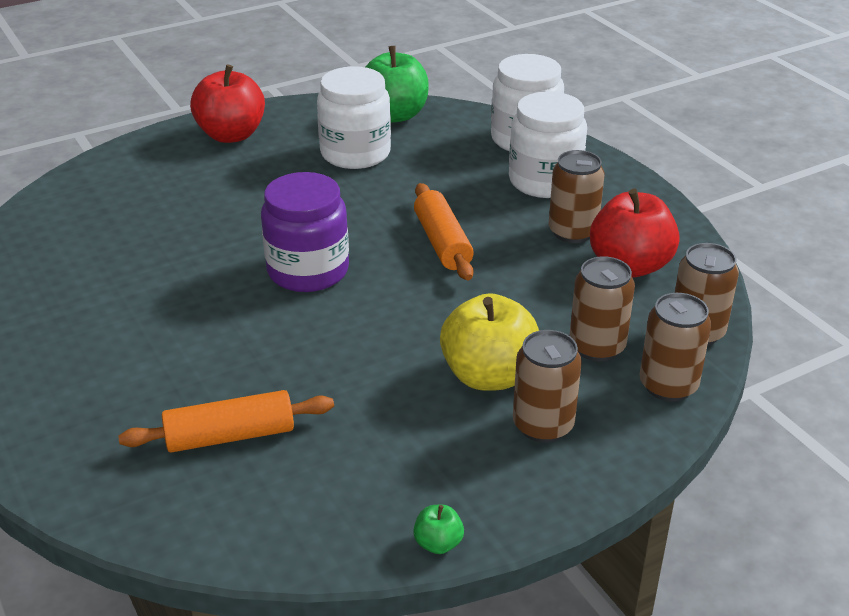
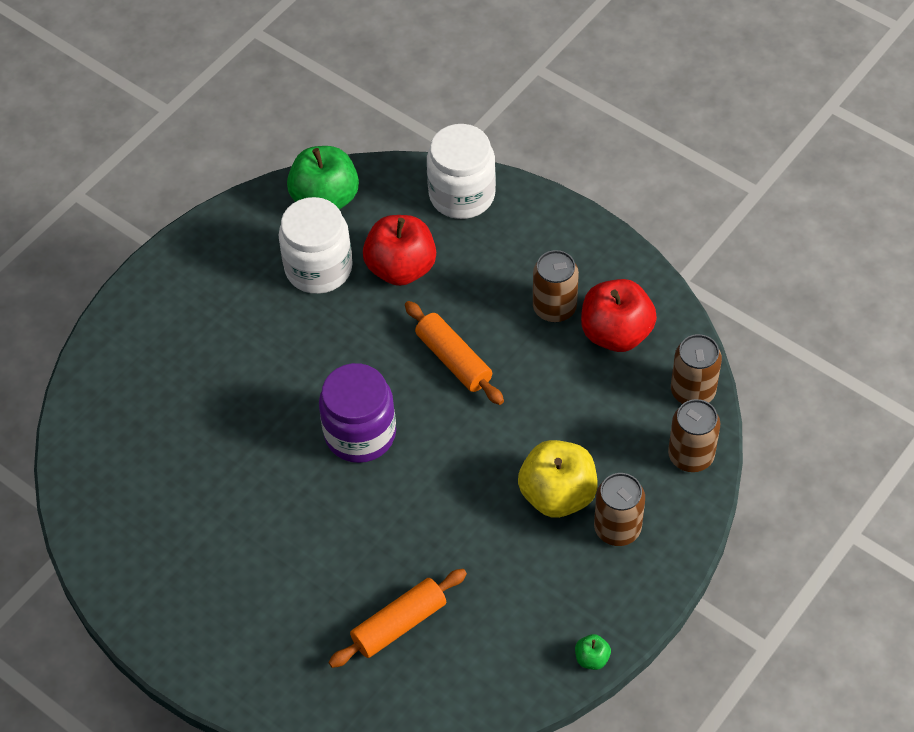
camera: 20 degrees left, 20 degrees up
(231, 135) = (188, 281): red apple -> red apple (401, 268)
(545, 181) = (504, 249): white jar -> none
(597, 347) = (625, 435): brown can -> none

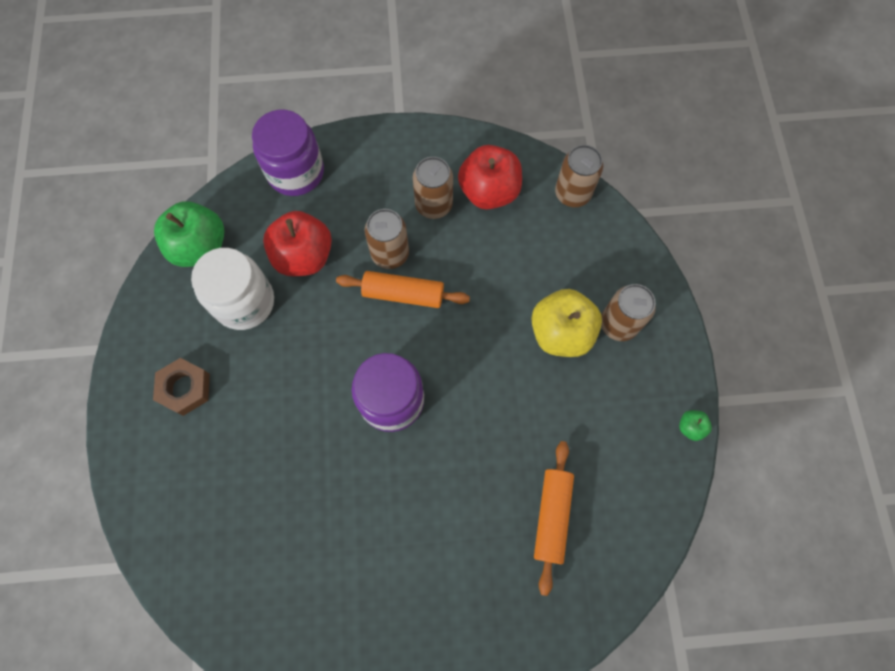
camera: 45 degrees left, 15 degrees up
(211, 298) = (185, 388): none -> brown nut
(462, 195) = (296, 172): white jar -> purple jar
(691, 455) = (613, 237): brown can -> brown can (390, 254)

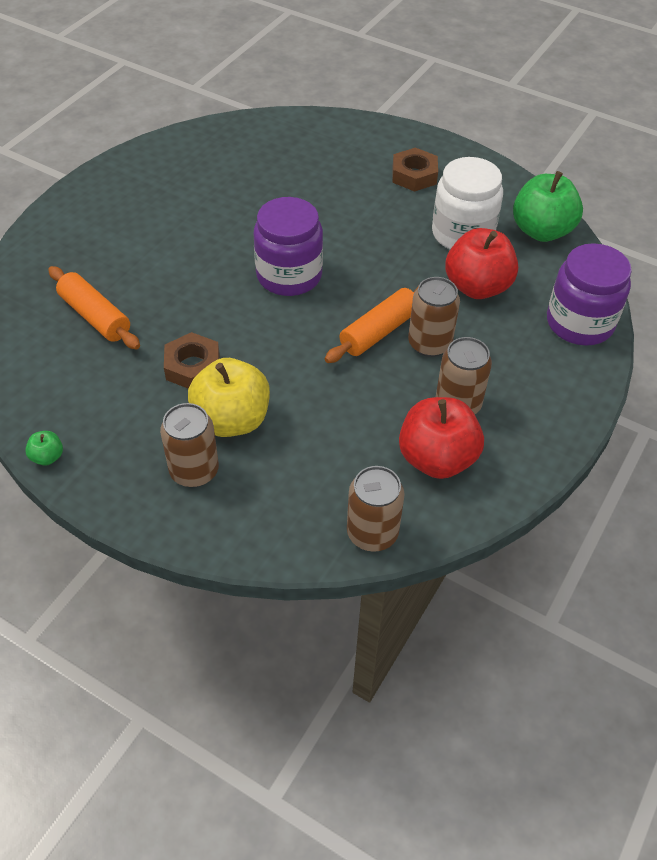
camera: 125 degrees right, 20 degrees down
(538, 397) = (193, 367): none -> brown nut

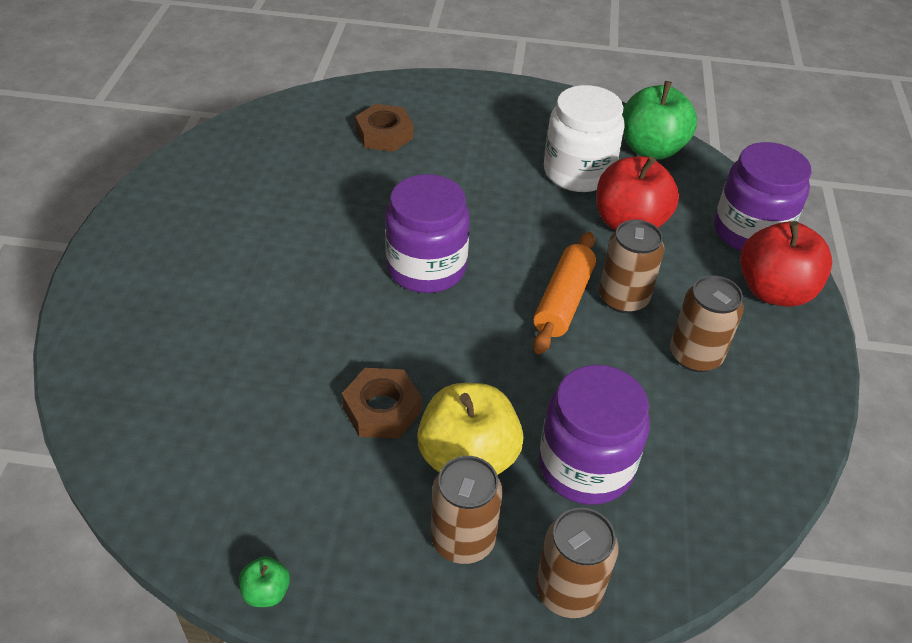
camera: 25 degrees left, 5 degrees down
(95, 316) = (223, 386): orange rolling pin -> none
(314, 454) = (585, 466): none -> purple jar
(372, 533) = (708, 537): brown can -> brown can (568, 591)
(414, 175) = (489, 124): brown nut -> brown nut (384, 134)
(437, 458) = (715, 423): red apple -> red apple (774, 291)

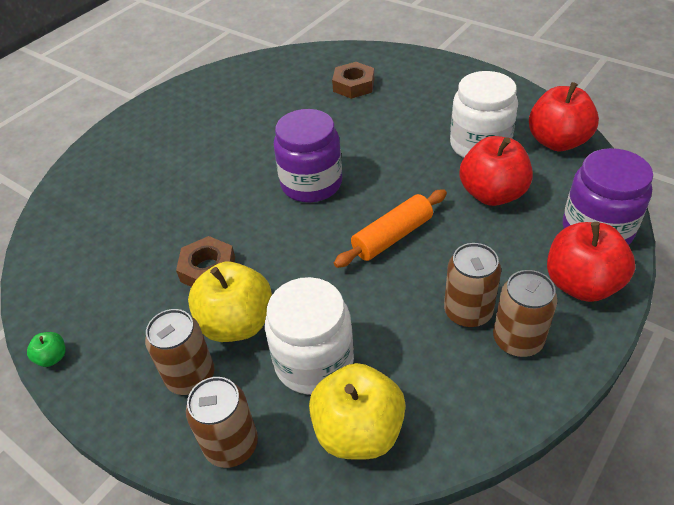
camera: 35 degrees right, 0 degrees up
(585, 466) = (314, 362): purple jar -> white jar
(623, 298) = (442, 249): brown can -> brown can (517, 340)
(651, 149) = (557, 141): green apple -> red apple
(683, 517) = (358, 431): none -> yellow apple

